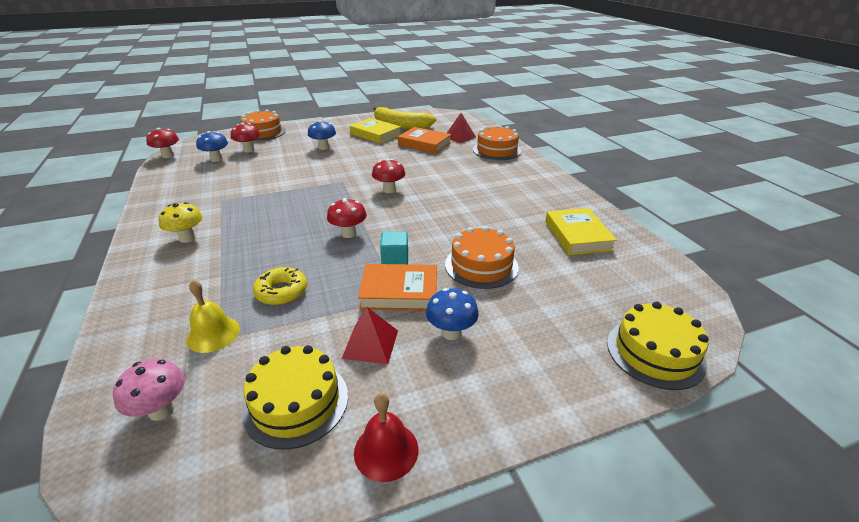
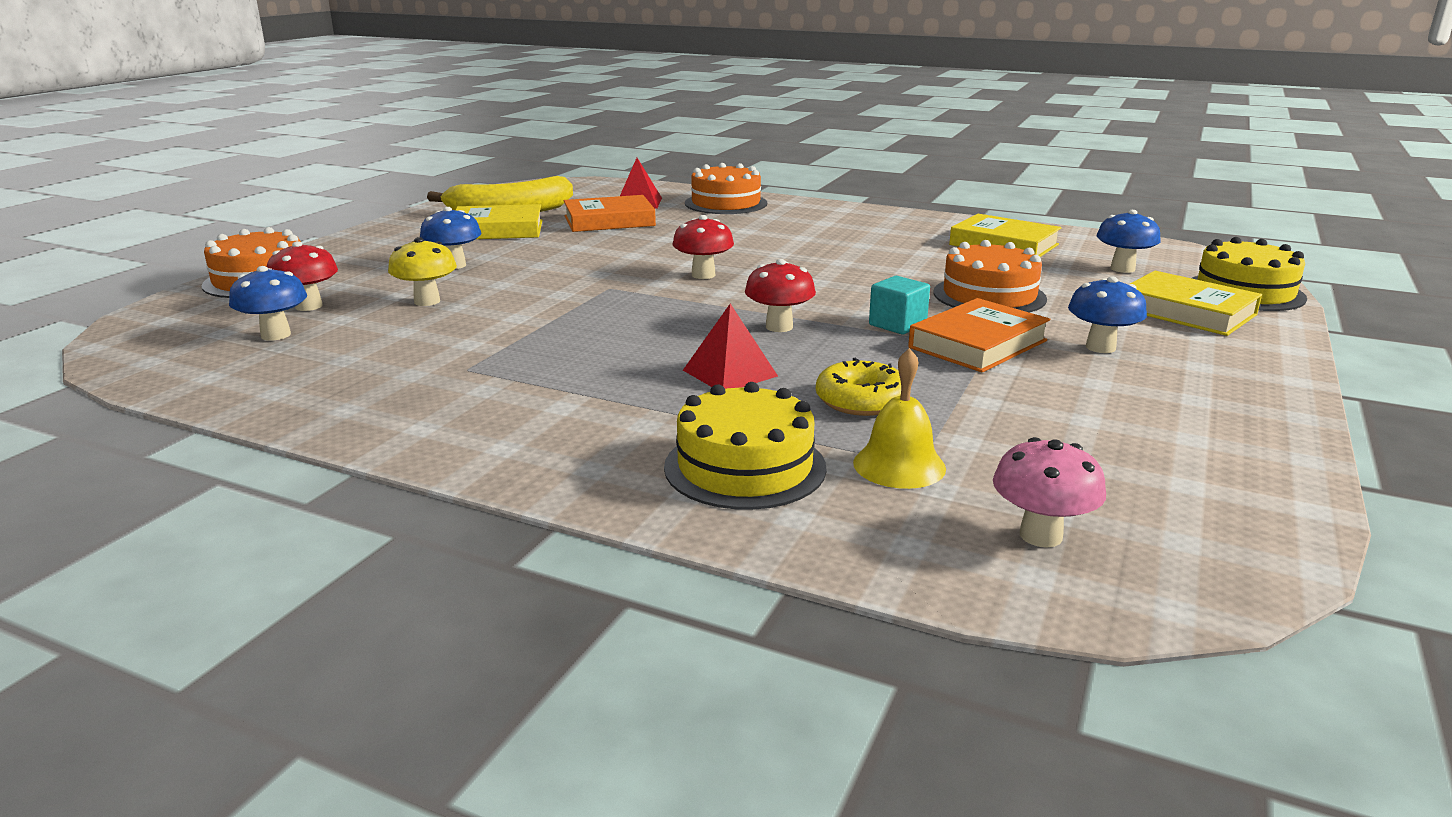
camera: 45 degrees left, 10 degrees down
(168, 156) = (128, 365): red mushroom -> none
(187, 238) = (554, 422): yellow mushroom -> yellow mushroom (427, 301)
(296, 402) = (1128, 453): yellow cake -> yellow cake (745, 467)
(370, 344) = (1065, 387): red pyramid -> red pyramid (729, 373)
(386, 450) = (1265, 432): red bell -> none
(568, 342) = (1186, 312): none -> yellow book
(610, 288) = (1122, 269): none -> blue mushroom

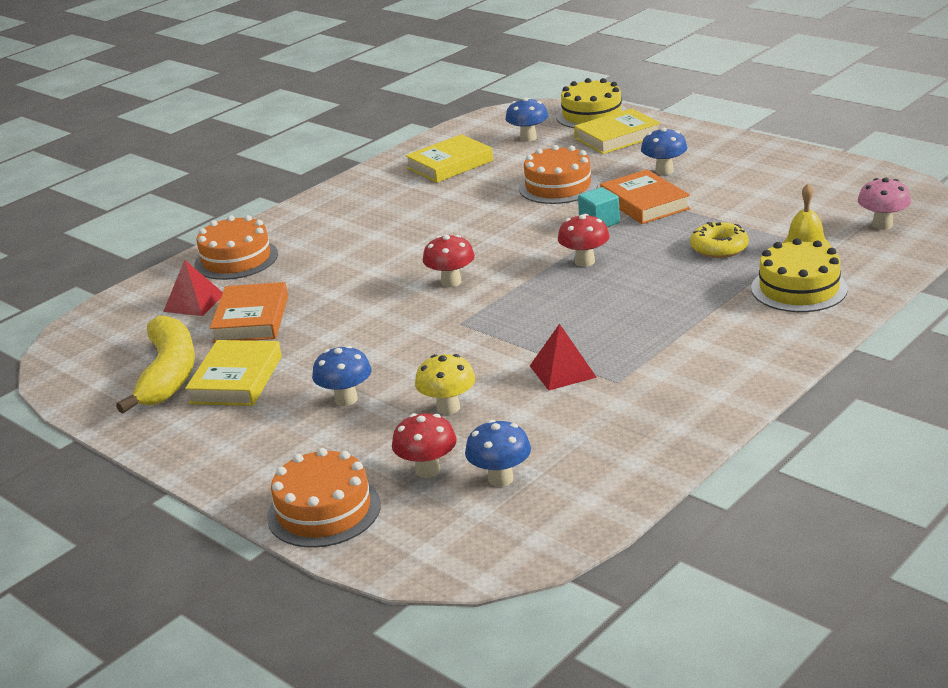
camera: 70 degrees left, 5 degrees up
(729, 373) = (662, 284): red pyramid -> red pyramid (562, 371)

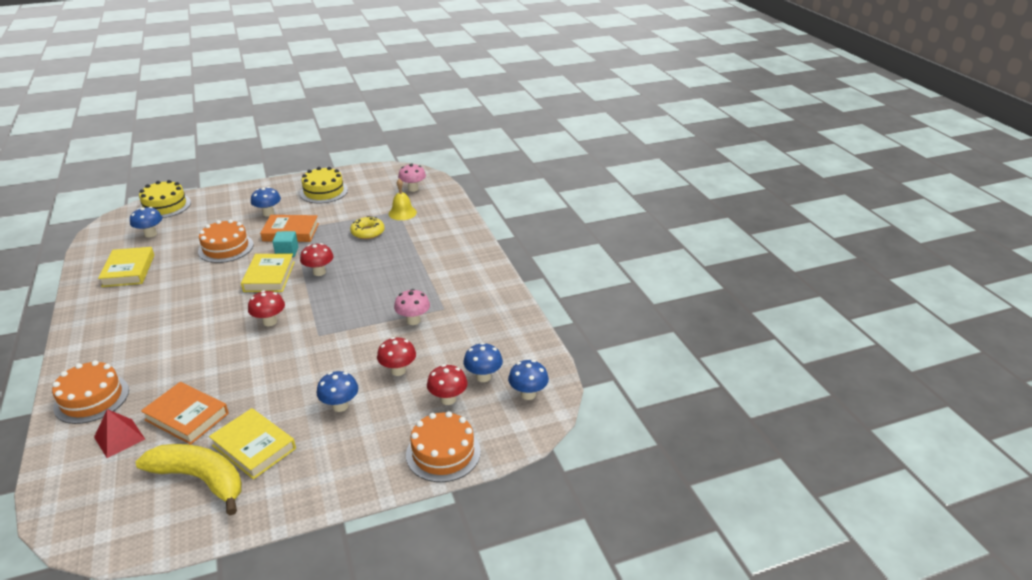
camera: 65 degrees left, 5 degrees up
(448, 408) = (398, 370): yellow mushroom -> red mushroom
(500, 533) = (528, 394): none -> blue mushroom
(562, 371) = (413, 320): red pyramid -> pink mushroom
(617, 137) = (206, 210): yellow book -> yellow book (269, 276)
(799, 288) = (434, 230): yellow cake -> yellow cake (324, 191)

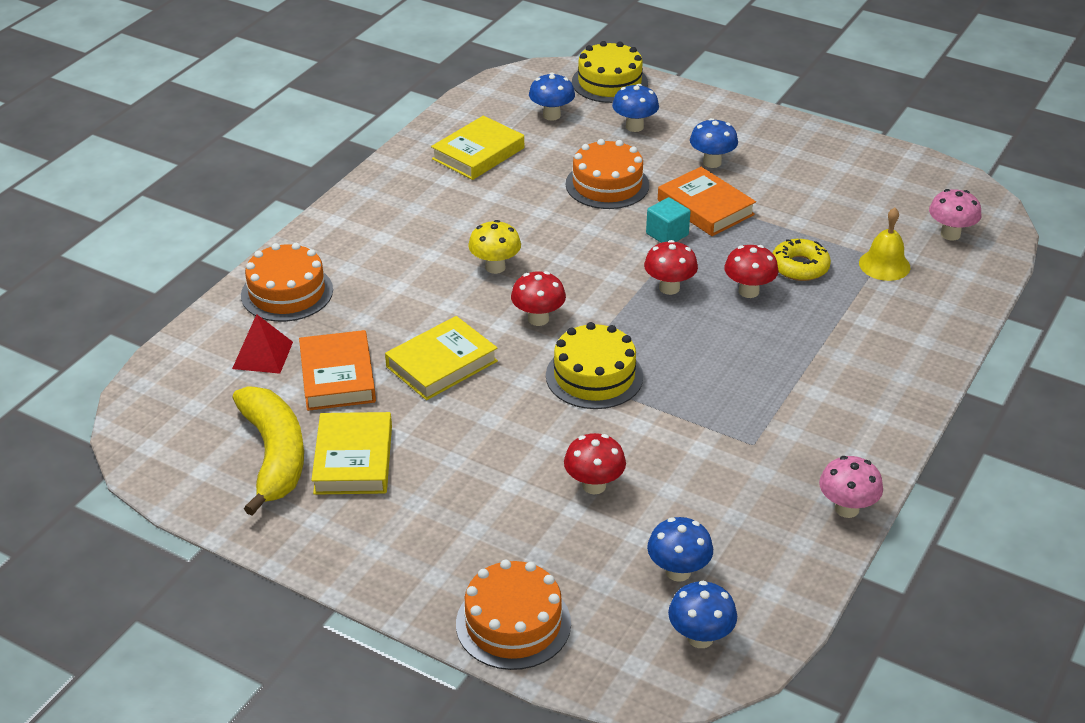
camera: 50 degrees right, 5 degrees up
(212, 314) = (495, 267): none -> yellow mushroom
(269, 276) = (607, 256): yellow book -> yellow book (442, 364)
(324, 191) = (820, 168): yellow cake -> yellow cake (594, 376)
(340, 406) = (483, 480): blue mushroom -> blue mushroom (634, 127)
(413, 320) = (694, 433): pink mushroom -> pink mushroom (846, 509)
(448, 399) = (601, 566): red mushroom -> red mushroom (748, 291)

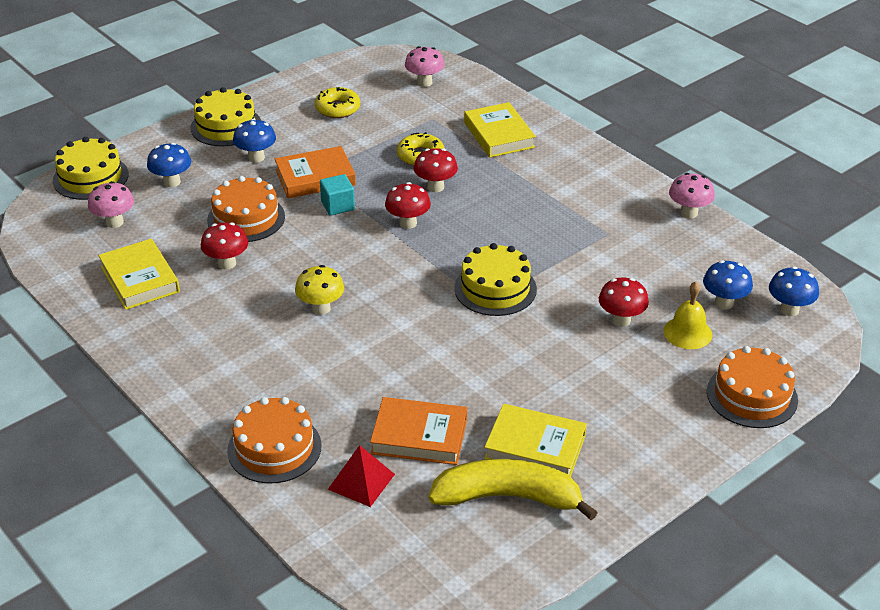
camera: 70 degrees left, 0 degrees up
(442, 364) = (436, 368): yellow book -> yellow book (499, 135)
(538, 319) = (407, 300): red mushroom -> red mushroom (227, 263)
(551, 115) = (114, 222): blue mushroom -> pink mushroom
(751, 129) = (226, 126): none -> yellow cake
(843, 188) = (337, 108): none -> yellow donut
(884, 265) = (441, 119): yellow bell -> yellow bell (687, 332)

